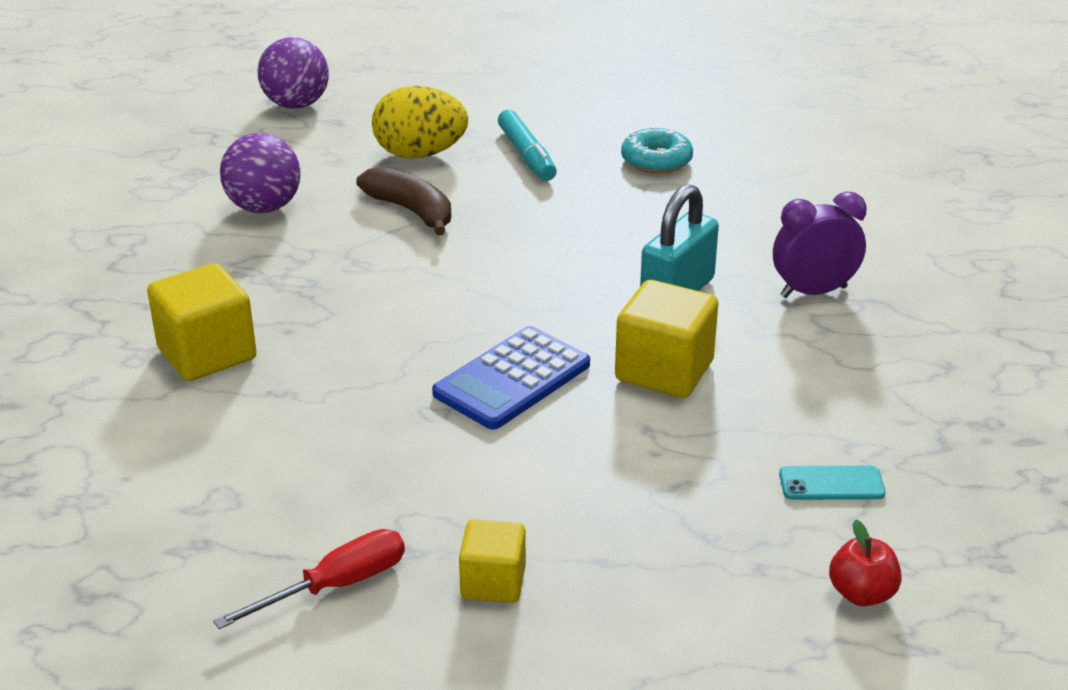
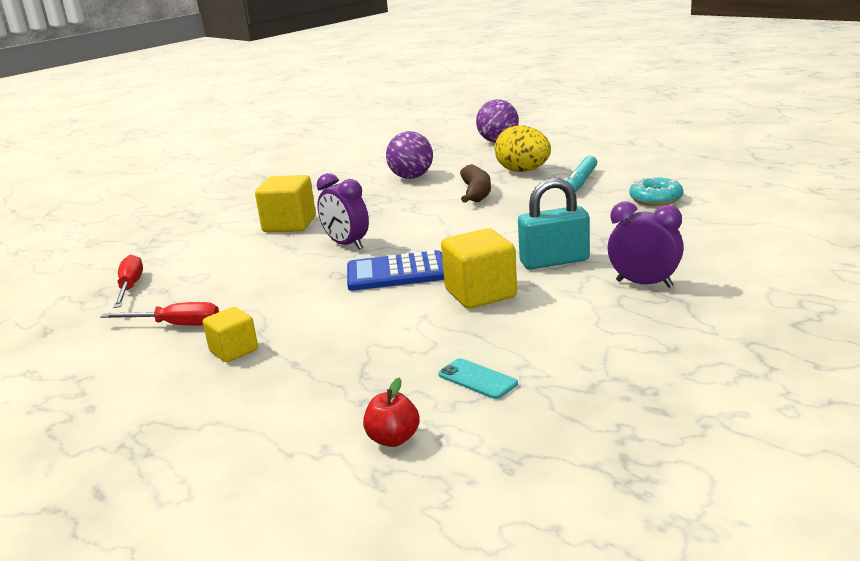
camera: 45 degrees right, 10 degrees down
(129, 562) = (130, 287): none -> red screwdriver
(364, 359) = (346, 244): none -> purple clock

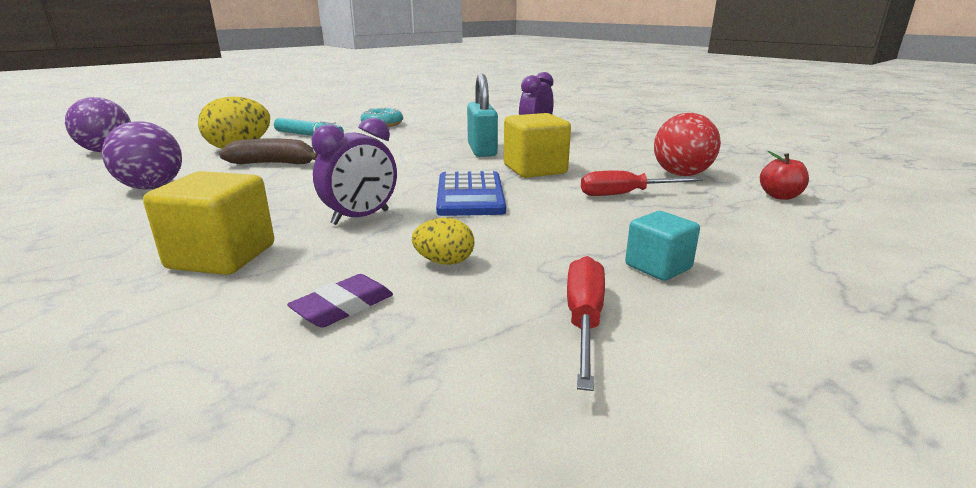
camera: 90 degrees left, 0 degrees up
(130, 287) = (383, 411): red screwdriver -> red screwdriver (625, 194)
(218, 264) = (343, 307): none -> purple eraser
(234, 350) = (658, 267): yellow cube -> turquoise cube
(265, 280) = (444, 262): none -> yellow egg
(477, 379) = (681, 174): turquoise phone -> red ball

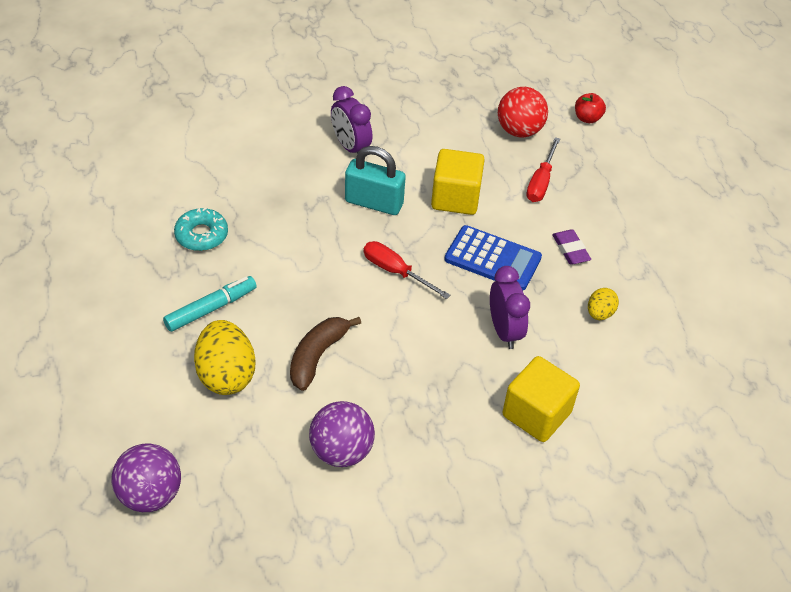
camera: 65 degrees left, 25 degrees up
(343, 307) = (632, 370): purple eraser -> purple eraser (570, 250)
(584, 320) = (686, 288): red screwdriver -> red screwdriver (395, 271)
(658, 267) = (650, 233): turquoise cube -> none

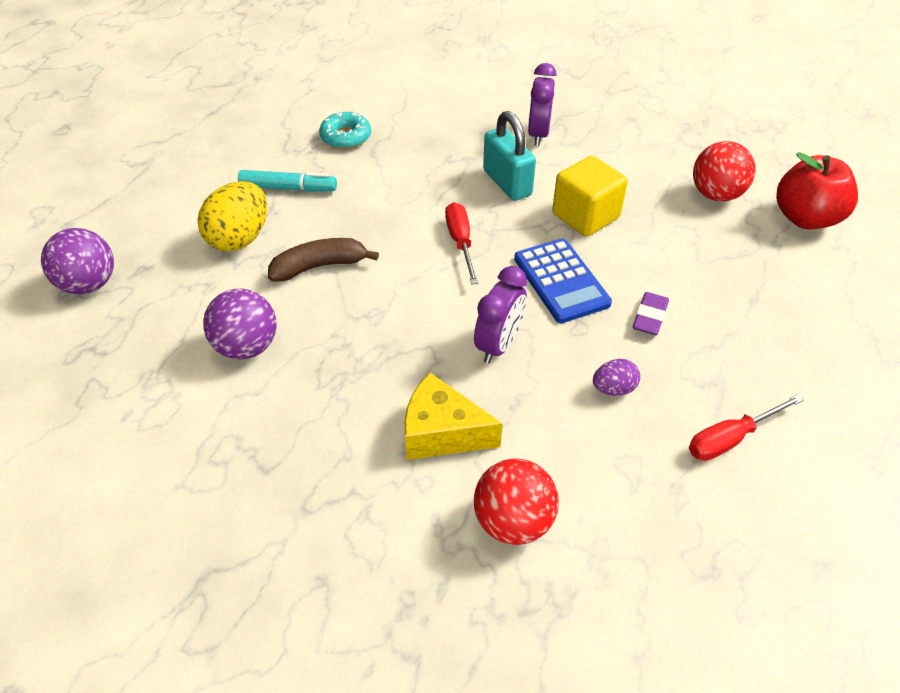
camera: 45 degrees right, 0 degrees up
(536, 414) = (442, 432): yellow cube -> yellow cheese
(541, 182) = (687, 246): red screwdriver -> red screwdriver (730, 438)
(587, 118) = (805, 218): red apple -> red apple, size x1.96
(599, 313) = (613, 388): yellow egg -> purple egg
(633, 436) = (513, 521): none -> red ball

